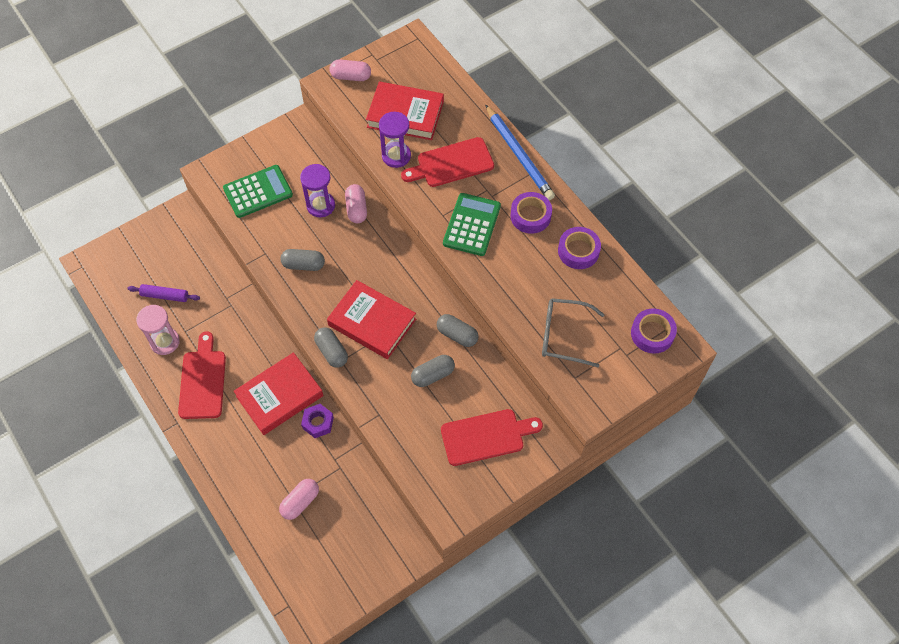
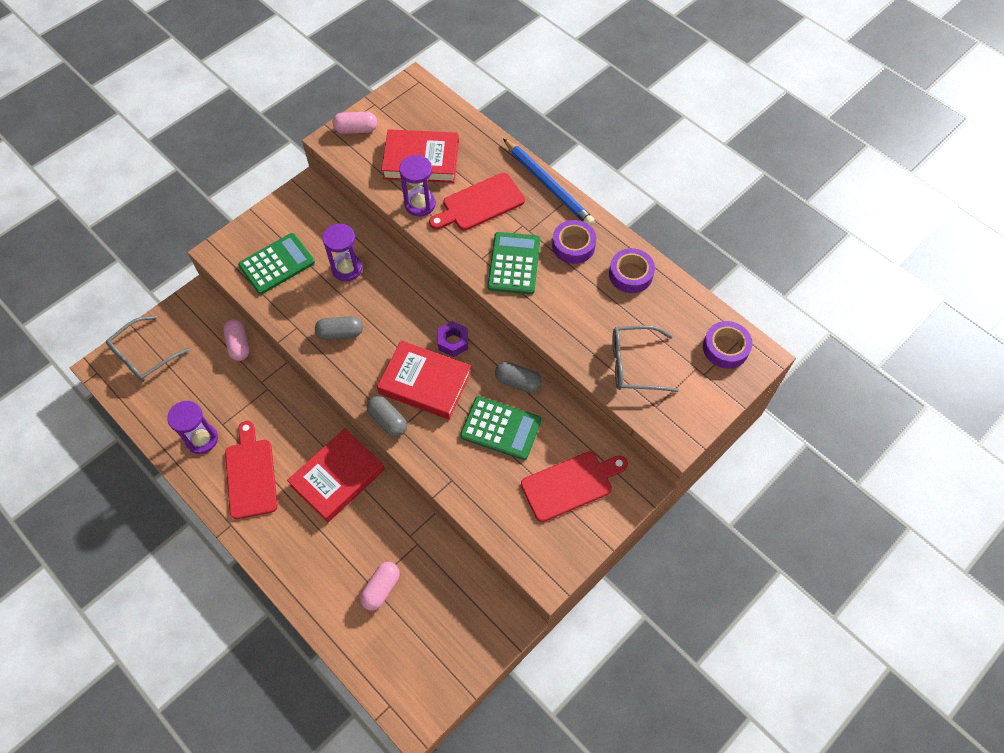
camera: 10 degrees left, 0 degrees up
(125, 257) = (143, 356): none -> grey glasses
(165, 296) = (193, 390): purple rolling pin -> none
(165, 342) = (202, 439): pink hourglass -> purple hourglass
(318, 423) = (384, 499): purple nut -> purple nut (453, 342)
(356, 209) = (385, 267): pink capsule -> pink capsule (239, 345)
(433, 375) = (500, 428): grey capsule -> green calculator

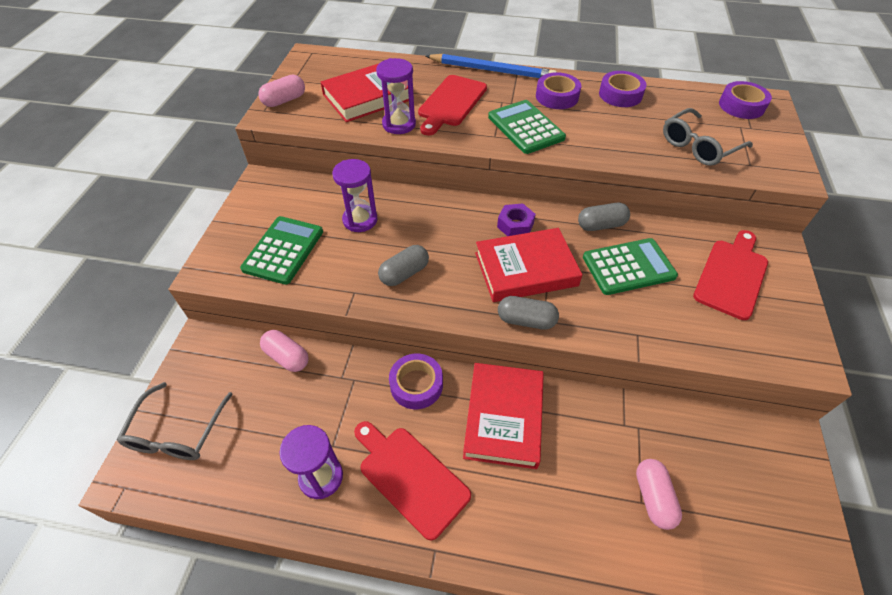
camera: 35 degrees left, 10 degrees down
(302, 418) = (416, 385): none -> purple tape

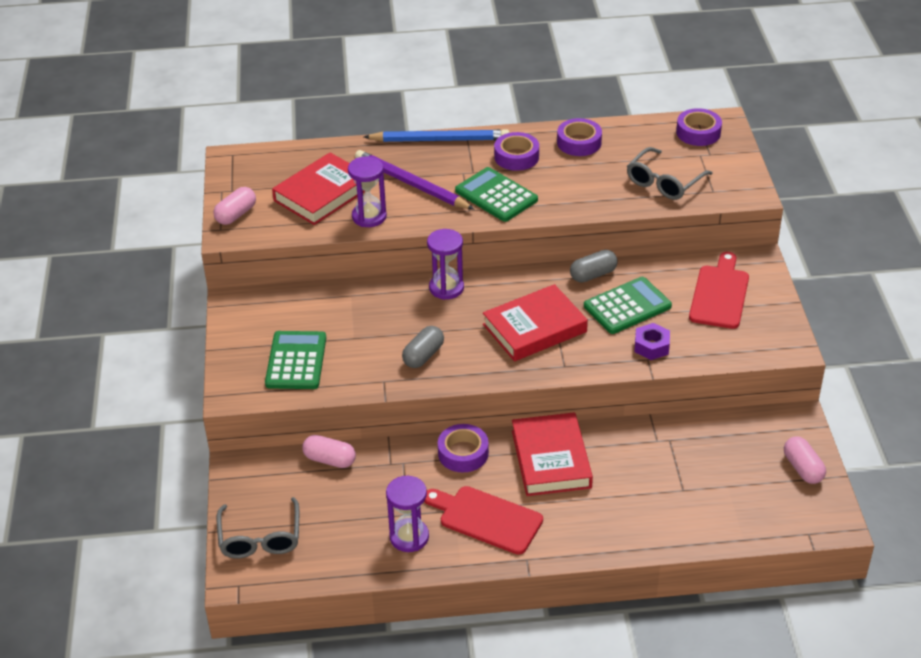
camera: 15 degrees left, 10 degrees down
(360, 220) = (357, 318): purple hourglass -> purple hourglass (446, 288)
(451, 103) = (412, 184): red cutting board -> purple pencil
(515, 225) = (512, 292): purple nut -> purple nut (651, 346)
(526, 320) = (549, 369): grey capsule -> none
(653, 497) = (691, 484): pink capsule -> pink capsule (802, 468)

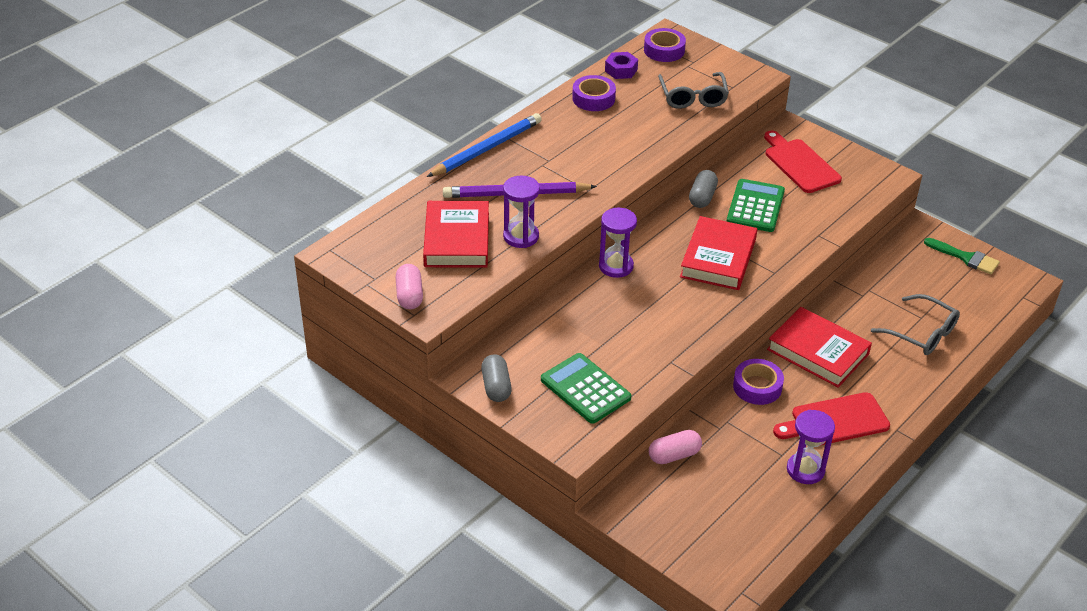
camera: 45 degrees left, 0 degrees up
(260, 538) = (707, 547): grey glasses -> grey glasses (922, 333)
(423, 355) = (671, 325): grey capsule -> grey capsule (496, 387)
(496, 195) = (592, 168): green calculator -> none
(516, 157) = (564, 132): purple tape -> none
(651, 346) = (809, 225): purple nut -> purple nut (621, 70)
(802, 468) = (966, 258): pink capsule -> green brush

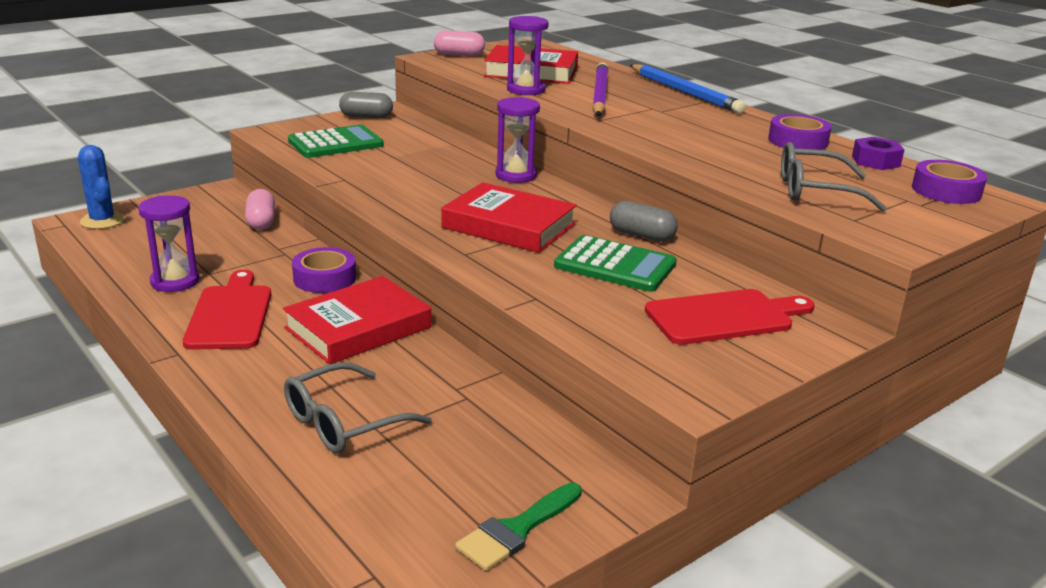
camera: 100 degrees right, 15 degrees down
(721, 568) = (102, 221): none -> blue cactus

